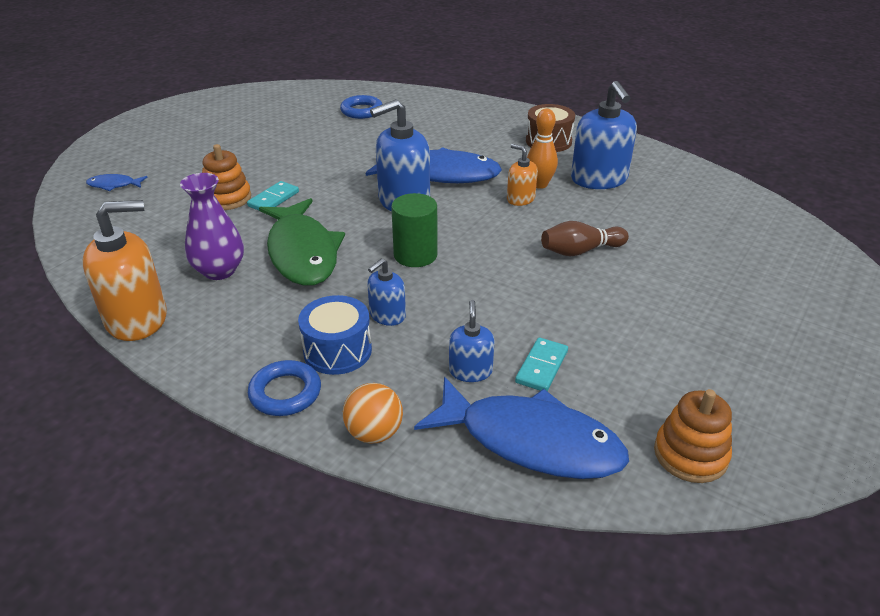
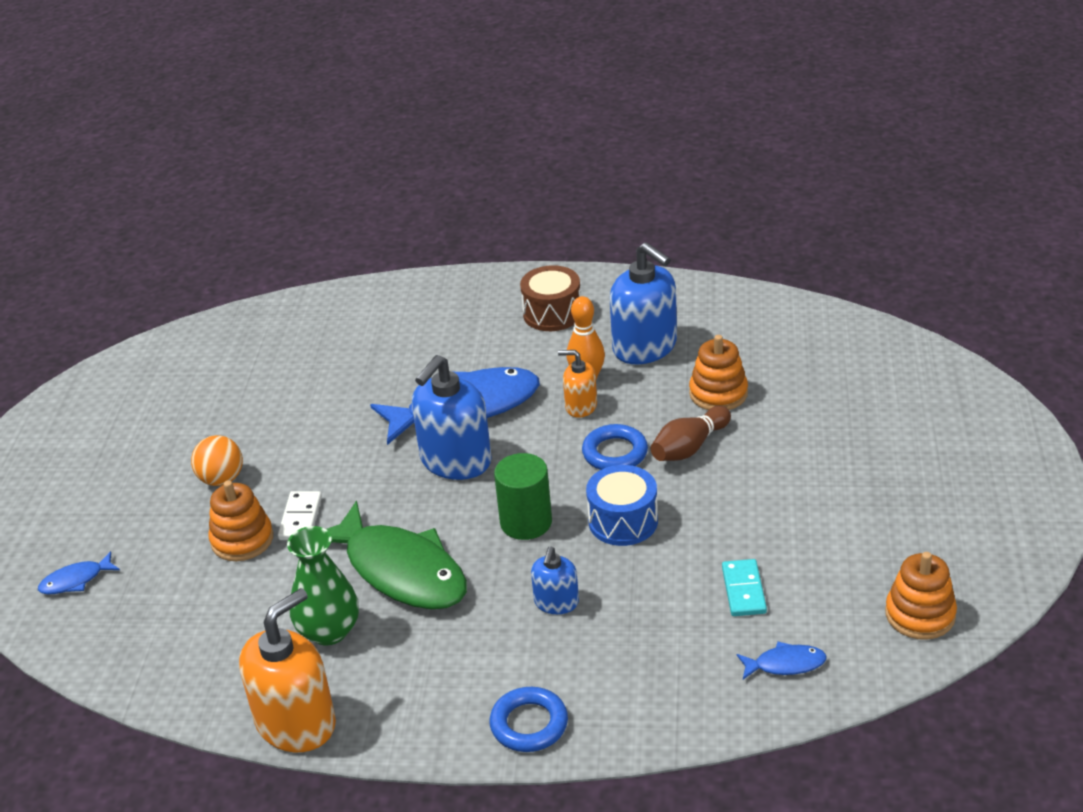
camera: 25 degrees left, 0 degrees up
(219, 270) = (329, 631): purple vase -> green vase
(273, 199) = (300, 518): turquoise domino -> white domino
(337, 351) = (540, 661): blue drum -> blue drum (623, 521)
(361, 111) = (288, 350): blue ring -> blue ring (615, 453)
(374, 433) = (645, 721): orange ball -> orange ball (221, 479)
(470, 371) = (683, 623): blue soap dispenser -> none
(531, 441) = (785, 664): blue fish -> blue fish, size x0.43
(632, 224) = (718, 393): none -> orange stacking toy

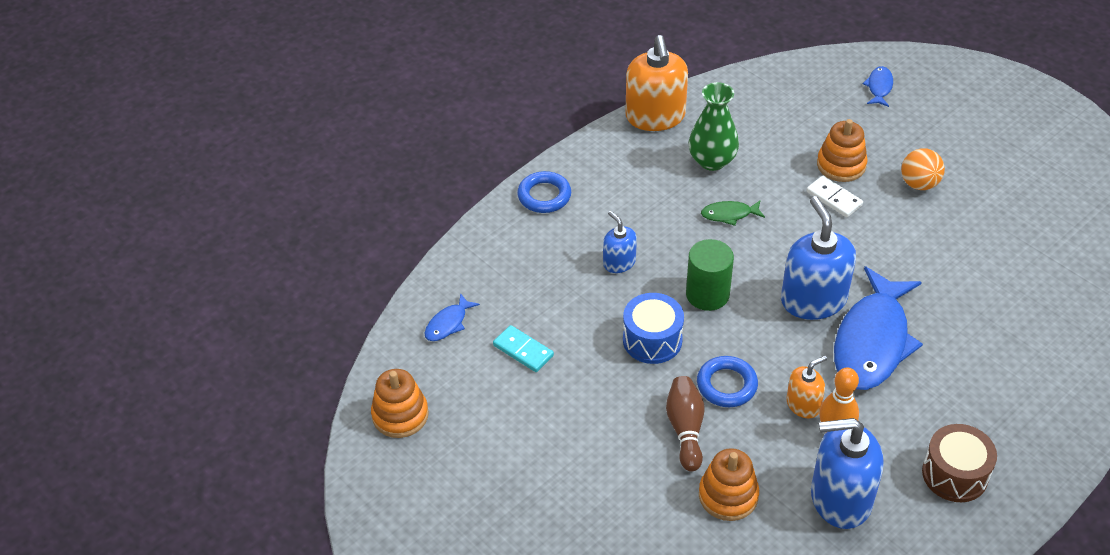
camera: 130 degrees right, 10 degrees up
(400, 571) = (729, 214): green fish -> green fish, size x0.43

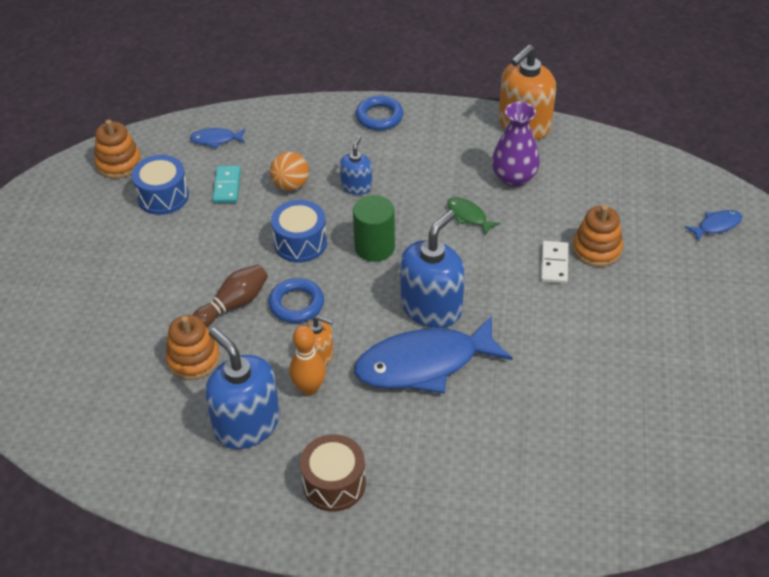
camera: 50 degrees right, 0 degrees up
(486, 405) = (163, 196): none -> blue drum
(712, 161) = (514, 177): green vase -> purple vase
(919, 184) = (632, 305): orange ball -> orange ball (290, 185)

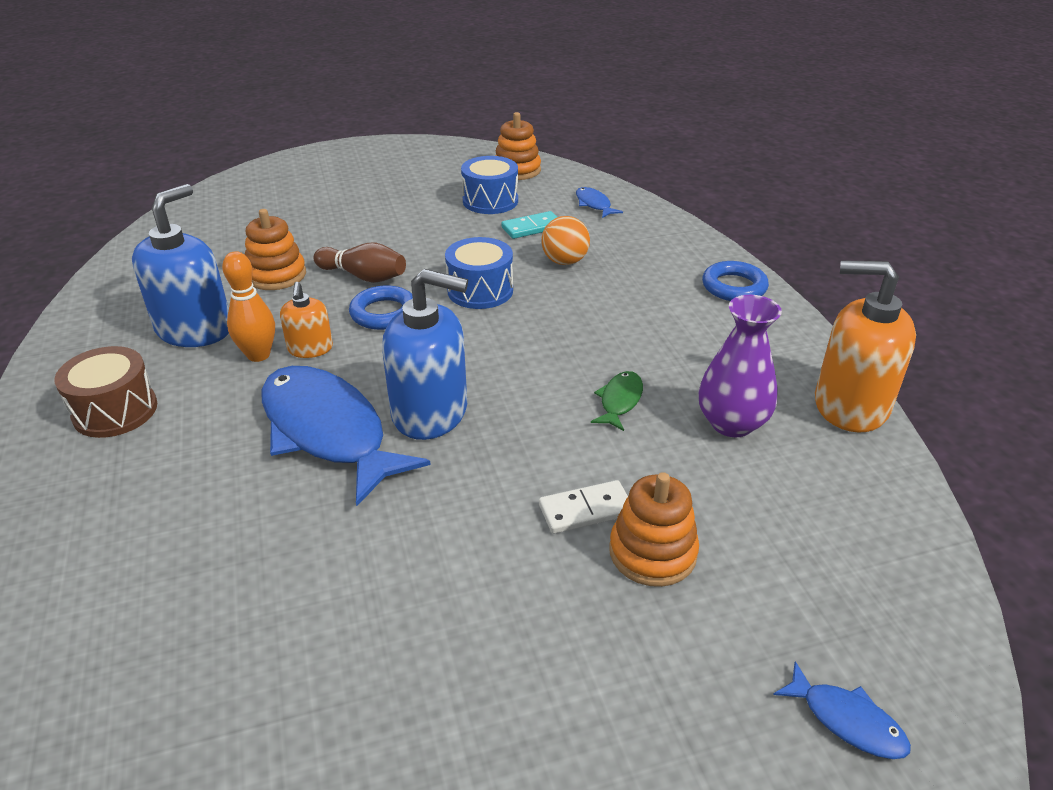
camera: 65 degrees right, 10 degrees down
(356, 186) = (599, 302): blue soap dispenser -> none
(374, 247) = (507, 341): green cylinder -> none

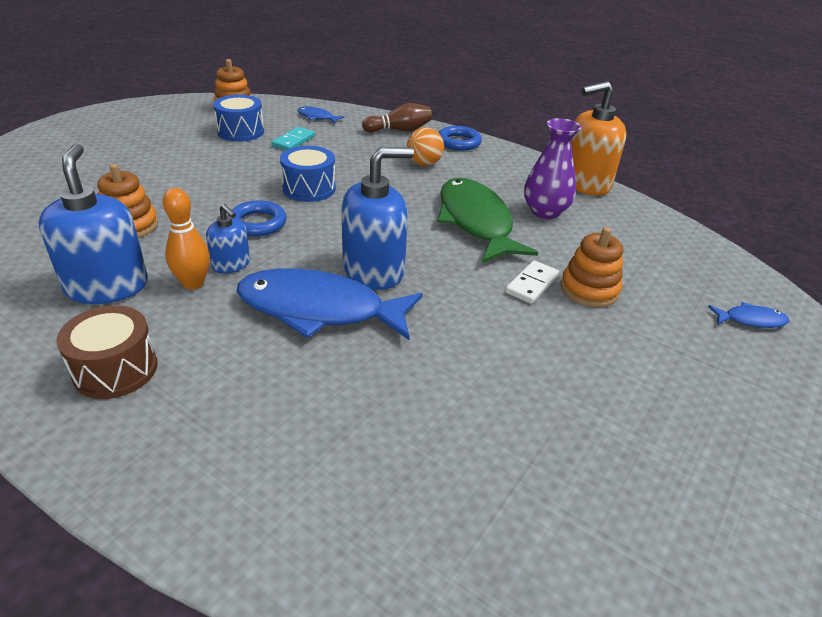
camera: 40 degrees left, 0 degrees up
(310, 349) = (231, 264): orange soap dispenser -> blue soap dispenser
(363, 276) = (208, 205): brown bowling pin -> brown bowling pin (399, 130)
(564, 261) = (342, 155): orange ball -> orange ball (424, 164)
(620, 401) = (476, 222): green fish -> green fish, size x2.34

